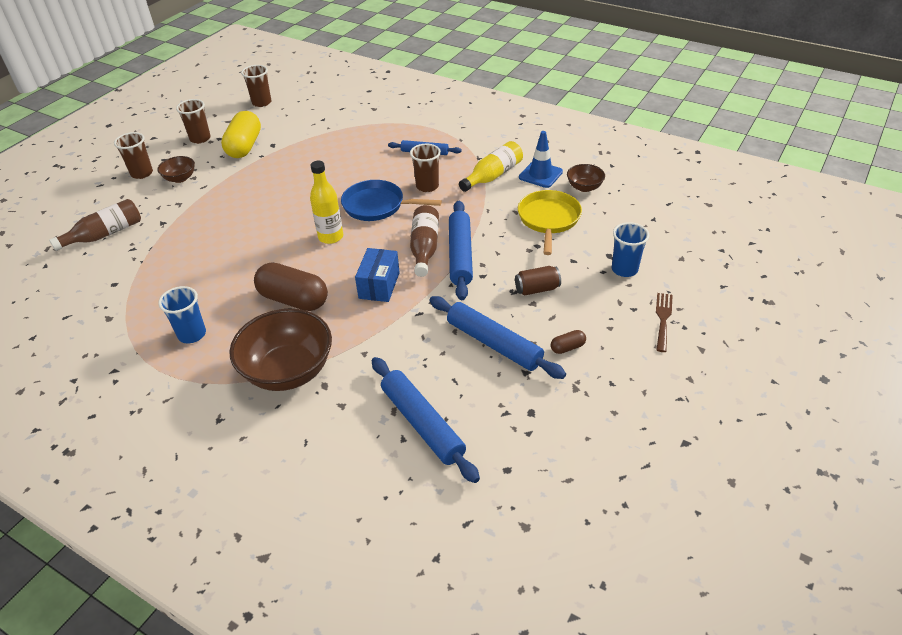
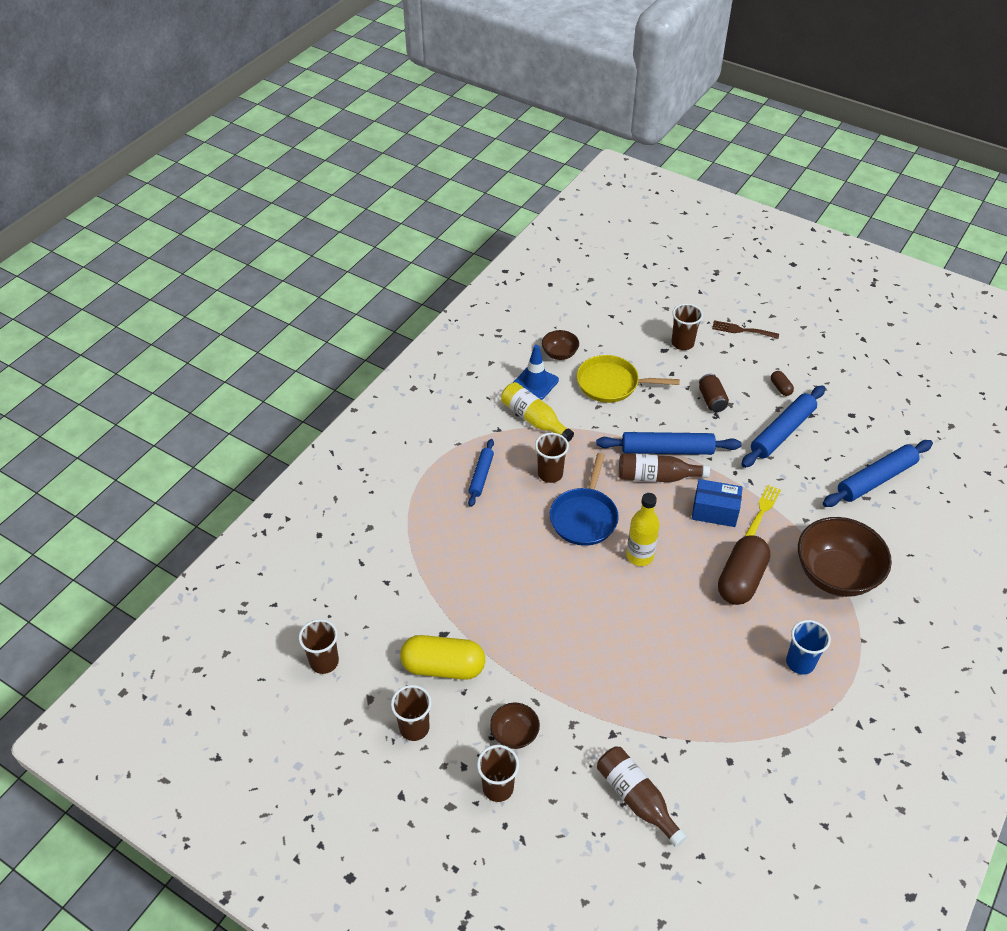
camera: 90 degrees left, 5 degrees up
(378, 320) = (762, 510): none -> yellow fork
(624, 269) = (682, 343): blue cup -> brown cup

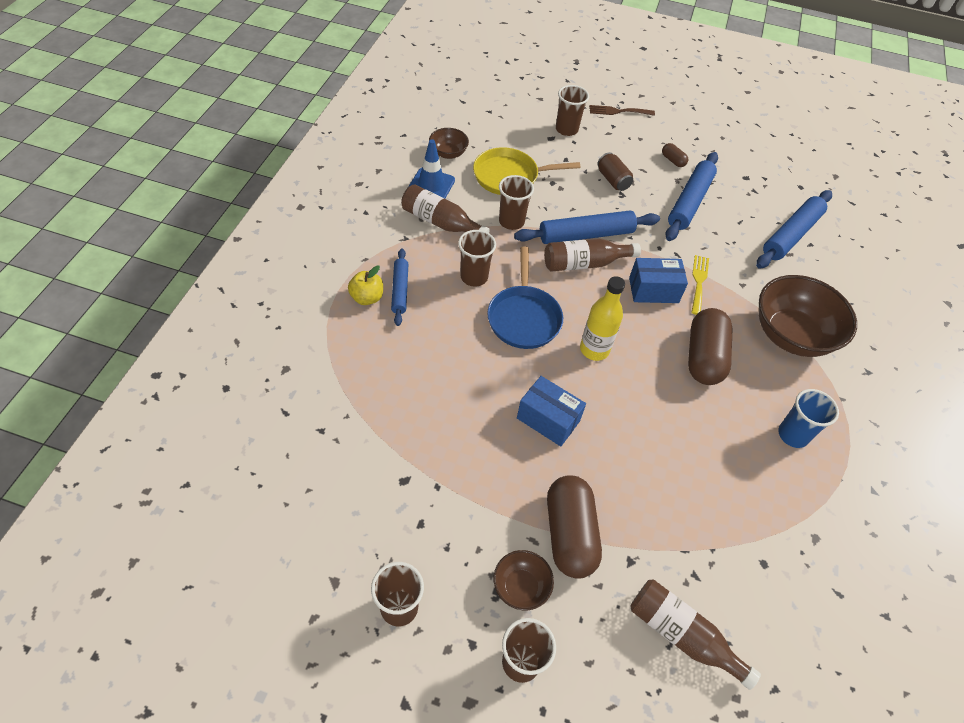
camera: 20 degrees left, 5 degrees up
(324, 662) = (266, 546): brown cup -> brown cup (511, 222)
(443, 667) = (415, 521): yellow capsule -> none
(451, 478) = (367, 298): none -> yellow apple
(534, 419) = (440, 222): yellow bottle -> brown bottle
(567, 703) = (569, 534): none -> brown capsule
(578, 608) = (548, 419): none -> blue box

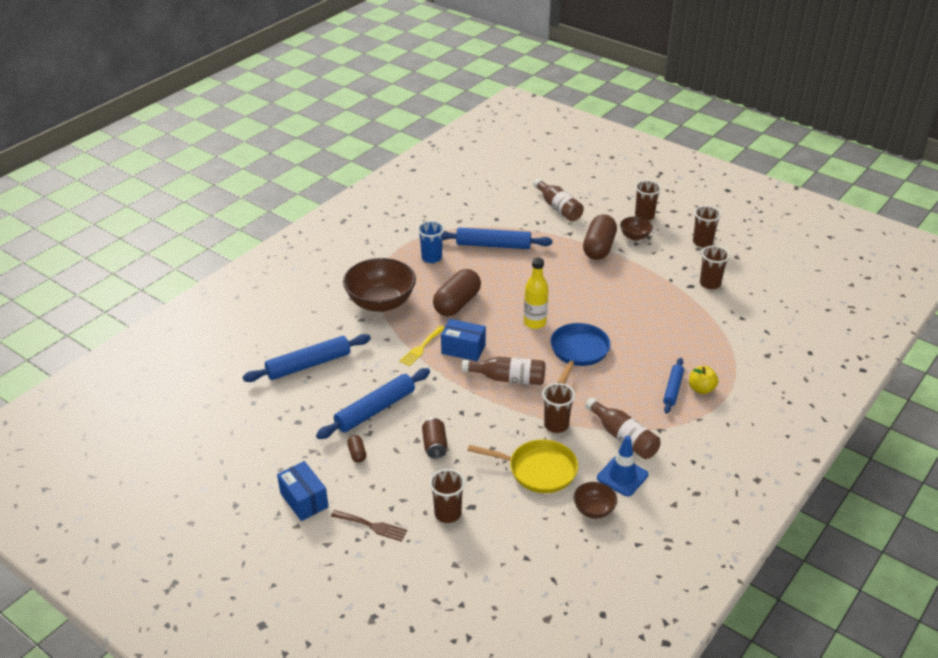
camera: 155 degrees left, 15 degrees down
(474, 277) = (607, 387): brown cup -> brown cup (710, 283)
(548, 419) = (587, 294): blue box -> blue box (304, 500)
(586, 235) = (493, 400): blue rolling pin -> blue rolling pin (493, 245)

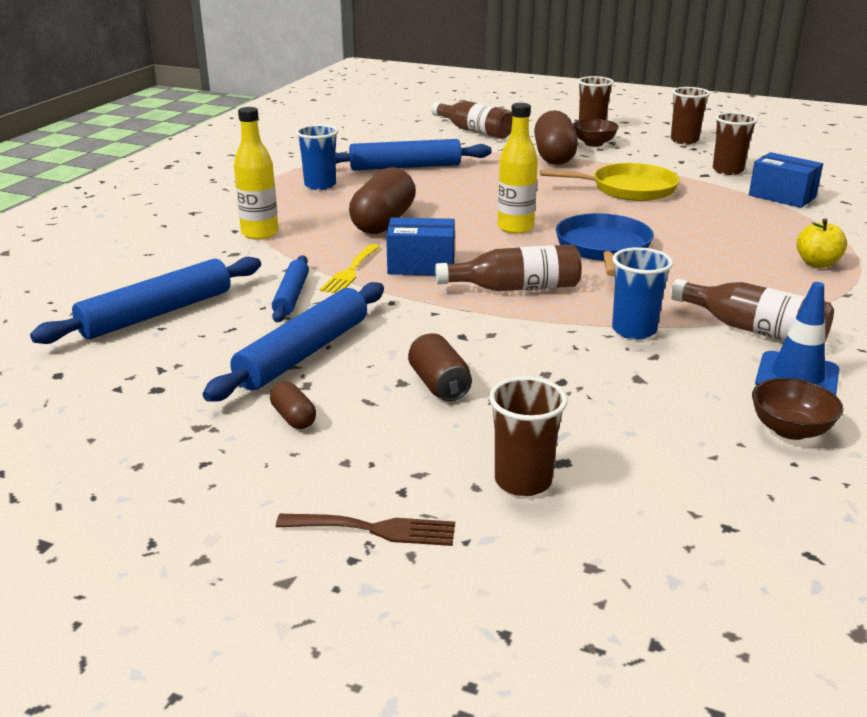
camera: 15 degrees left, 10 degrees down
(304, 500) = (205, 509): blue box -> blue box (782, 196)
(381, 302) = (260, 233): brown bowl -> yellow bottle
(538, 470) = (648, 390): yellow pan -> yellow pan (628, 189)
(556, 425) = (634, 330): brown cup -> blue cup
(673, 389) = (777, 268): blue rolling pin -> blue rolling pin (291, 296)

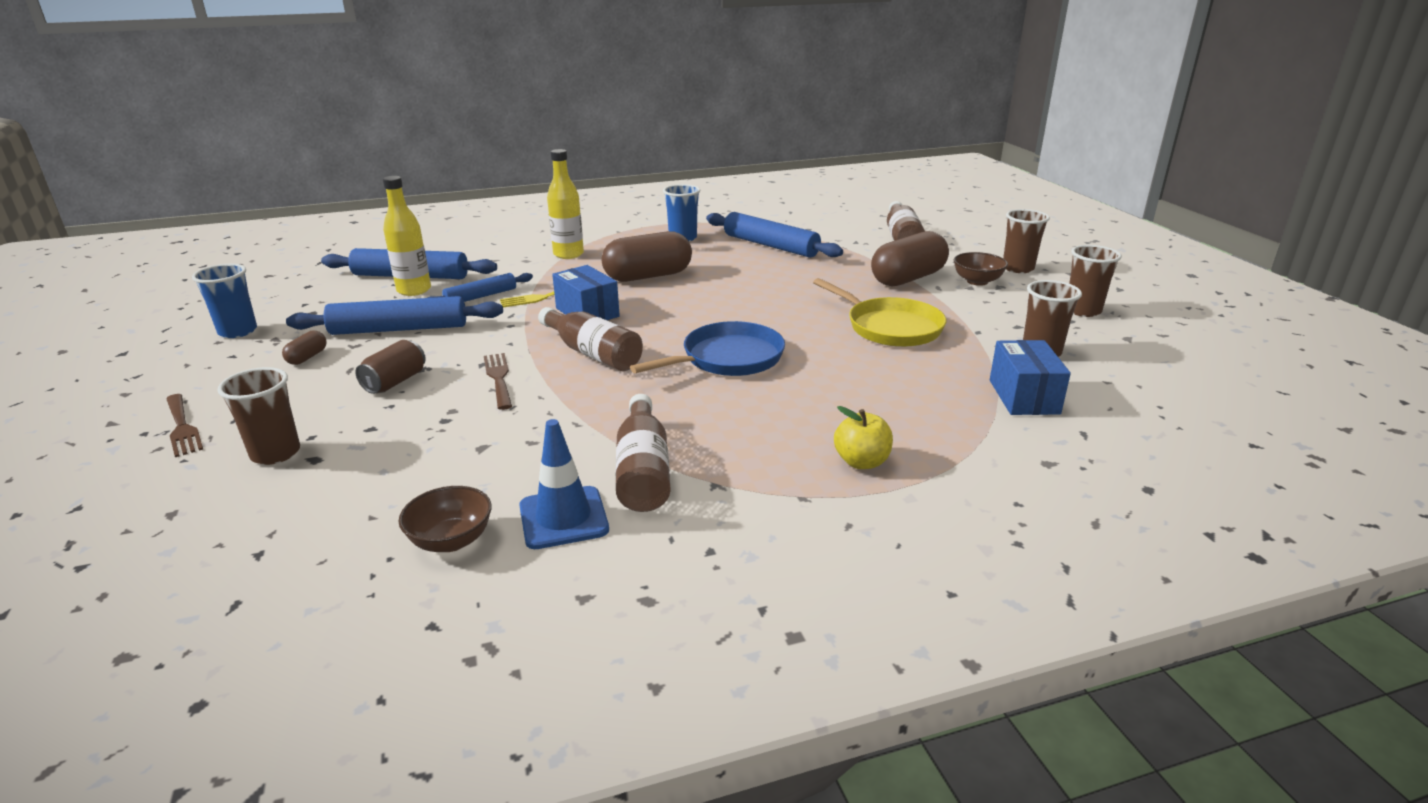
camera: 50 degrees right, 0 degrees up
(506, 337) = (498, 378): none -> brown fork
(515, 228) = (714, 316): yellow bottle -> yellow bottle (414, 290)
(634, 330) = (572, 419): blue cup -> blue cup (238, 331)

